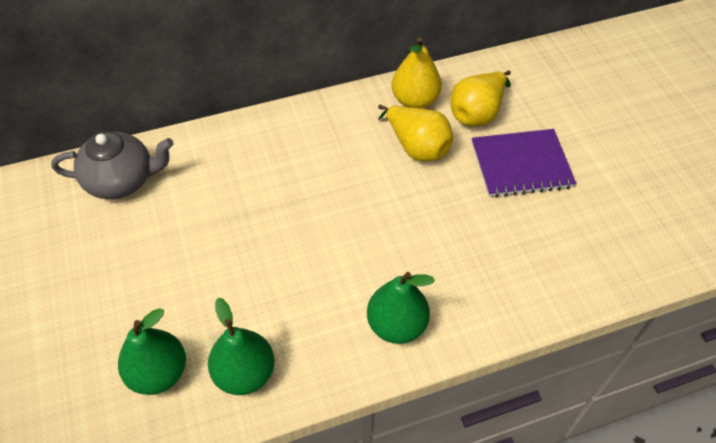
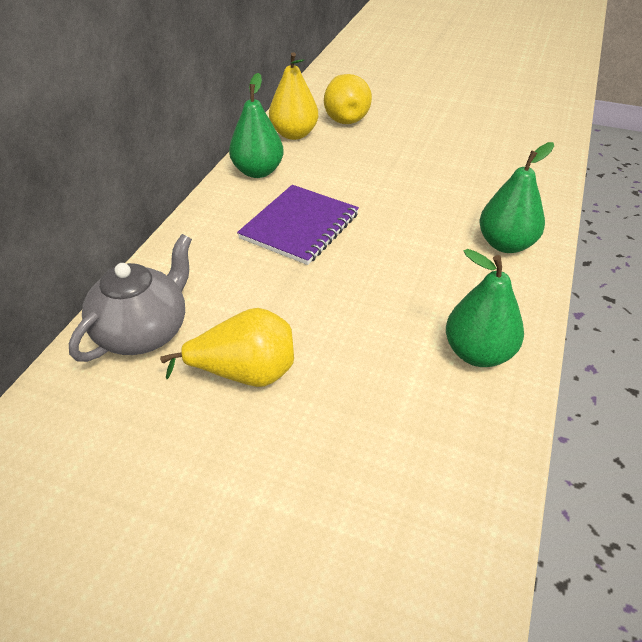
camera: 50 degrees left, 10 degrees down
(158, 373) = (424, 415): green pear -> green pear (258, 171)
(416, 147) = (341, 155): yellow pear -> yellow pear (245, 373)
(521, 165) = (415, 124): purple notebook -> purple notebook (299, 226)

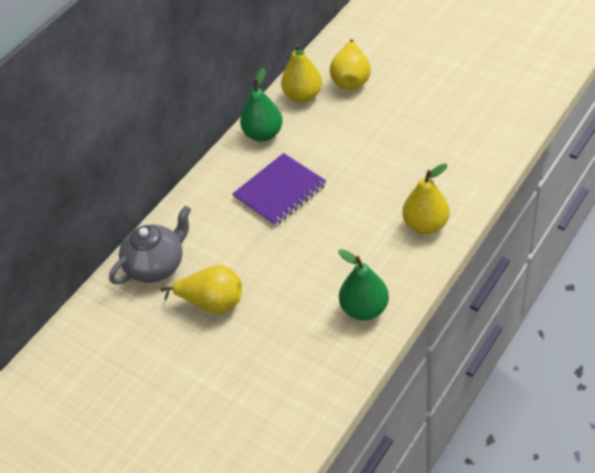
camera: 20 degrees right, 5 degrees up
(506, 244) = (425, 225): green pear -> yellow pear

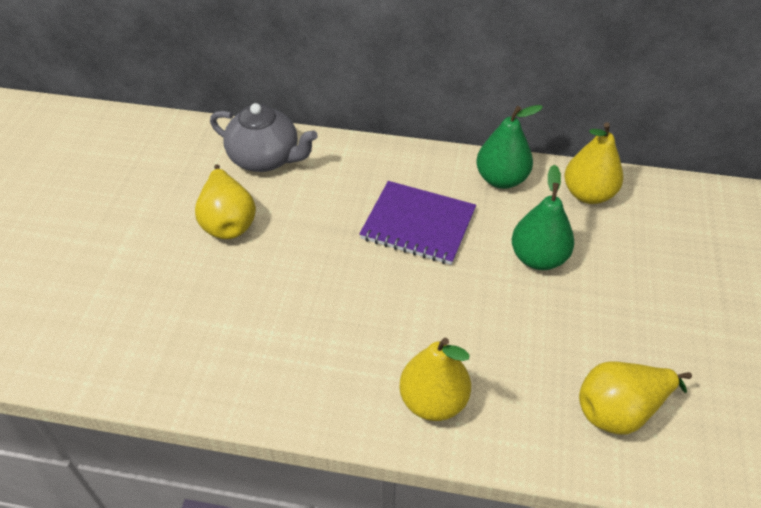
camera: 60 degrees right, 0 degrees up
(351, 79) = (650, 232): yellow pear -> yellow pear (620, 410)
(364, 309) = (262, 373): green pear -> green pear (538, 258)

